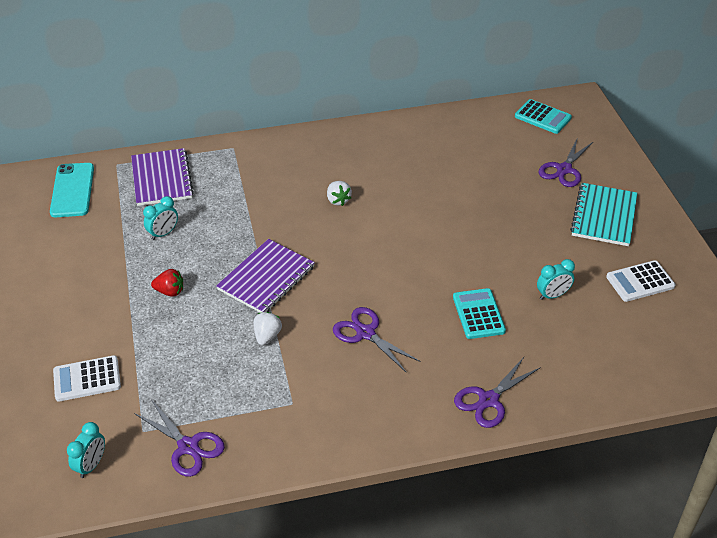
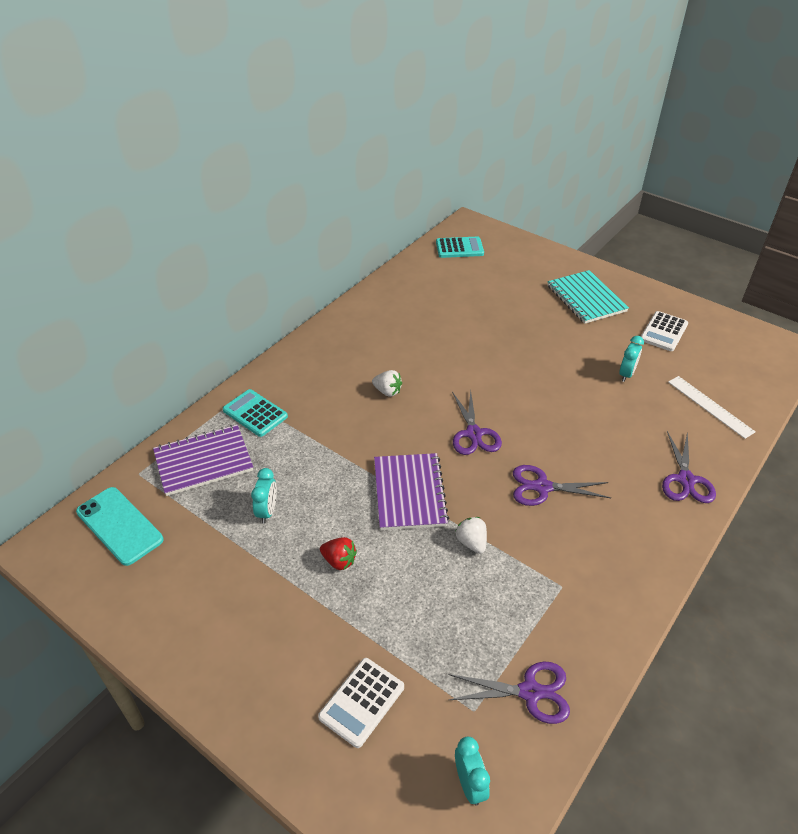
camera: 40 degrees left, 0 degrees up
(161, 179) = (203, 461): purple notebook -> purple notebook turned 60 degrees counterclockwise
(170, 291) = (339, 561): red strawberry -> red strawberry turned 60 degrees clockwise
(478, 314) = (599, 419): turquoise calculator -> turquoise calculator (255, 413)
(564, 169) = (520, 279): purple scissors -> purple scissors (474, 434)
(594, 362) = (710, 406): none -> white ruler

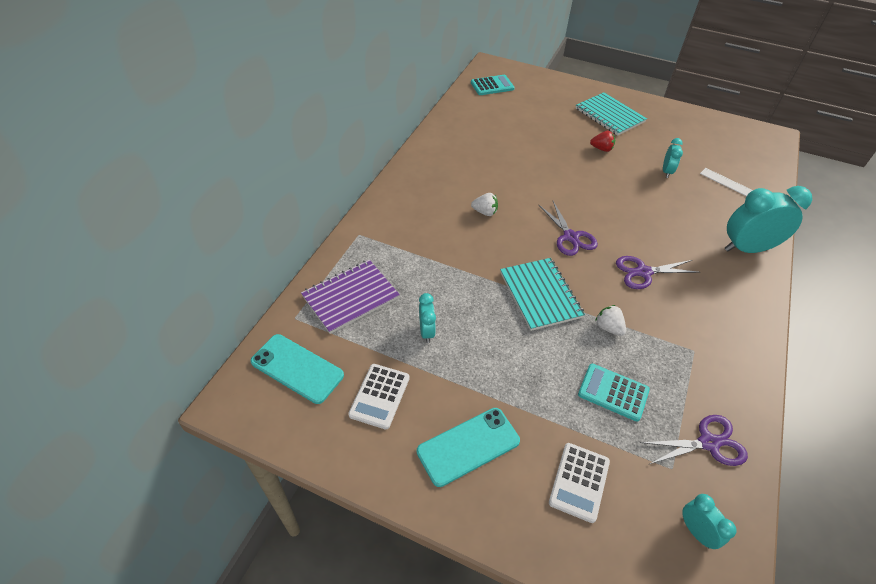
camera: 15 degrees left, 5 degrees up
(255, 413) = (379, 248): turquoise calculator -> turquoise calculator (613, 392)
(259, 639) = (468, 446): none -> turquoise phone
(339, 561) = (507, 363): red strawberry -> red strawberry (601, 149)
(409, 493) = (540, 295): purple notebook -> turquoise notebook
(664, 332) = (679, 135): white calculator -> white calculator (380, 396)
(686, 480) = (747, 248): purple scissors -> turquoise clock

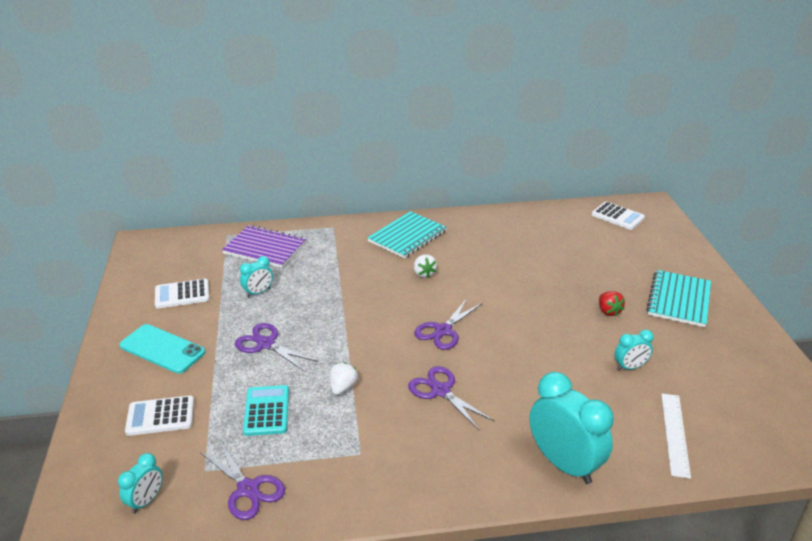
camera: 60 degrees right, 15 degrees down
(297, 368) = (183, 253): turquoise phone -> none
(492, 86) = (617, 216): turquoise calculator -> white calculator
(515, 357) = (266, 344): none -> purple scissors
(540, 295) = (349, 335): turquoise notebook -> turquoise notebook (407, 236)

